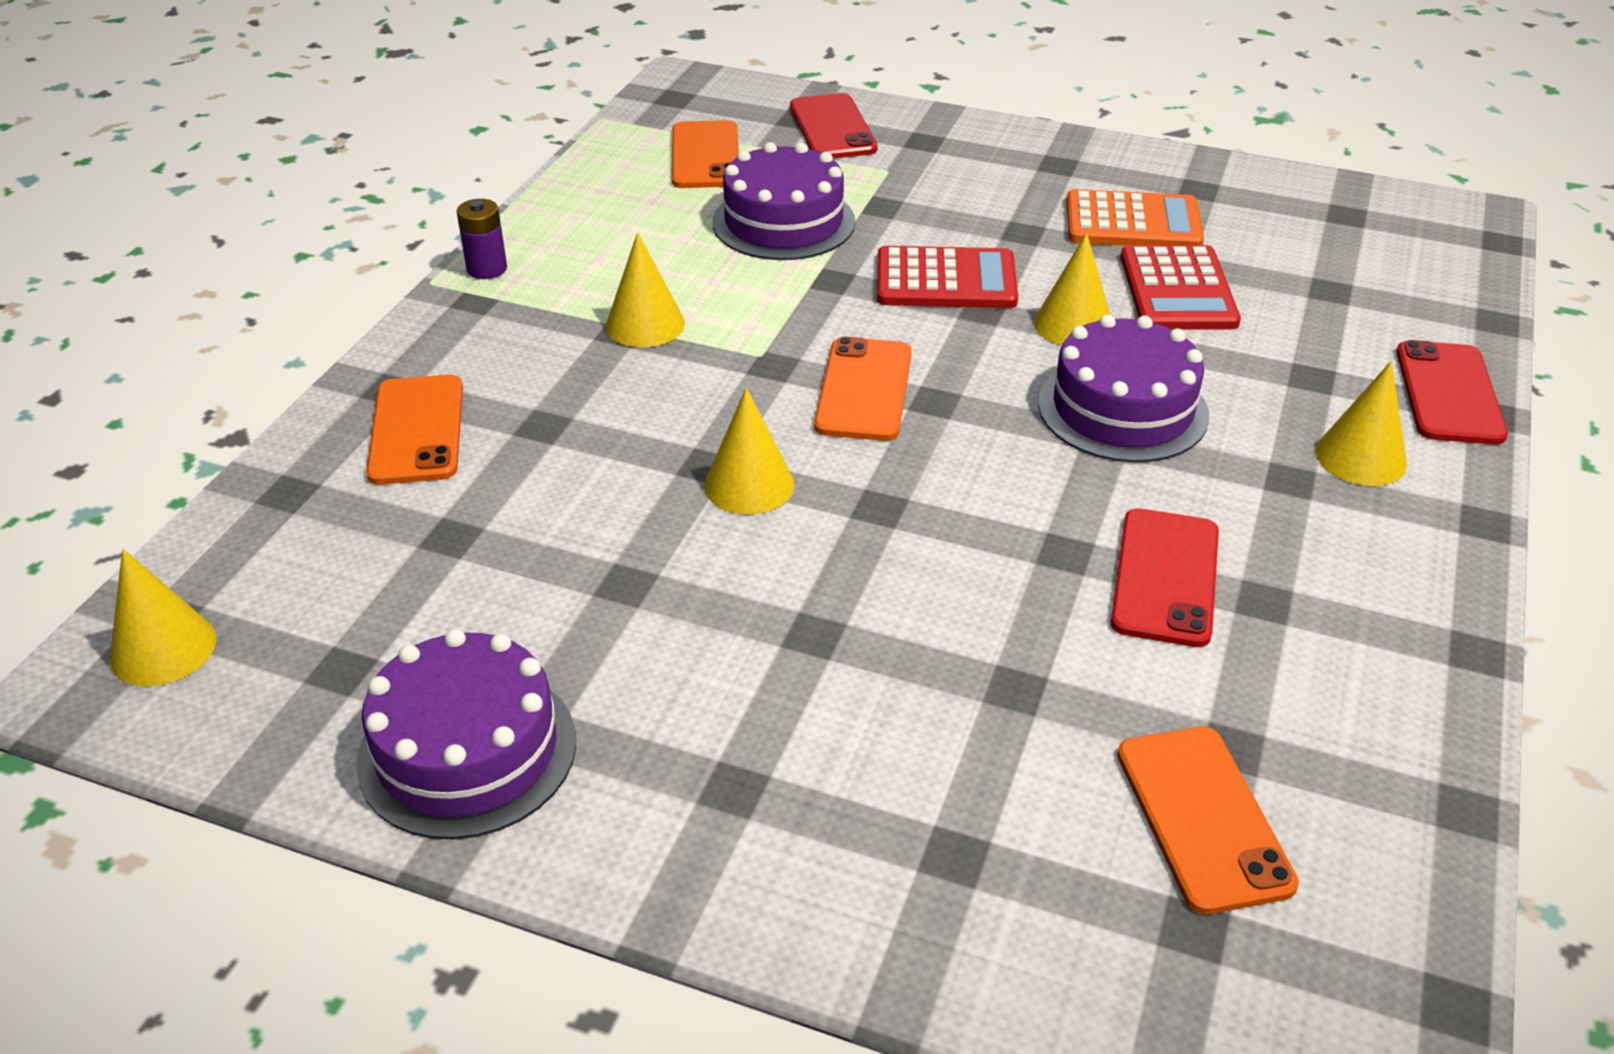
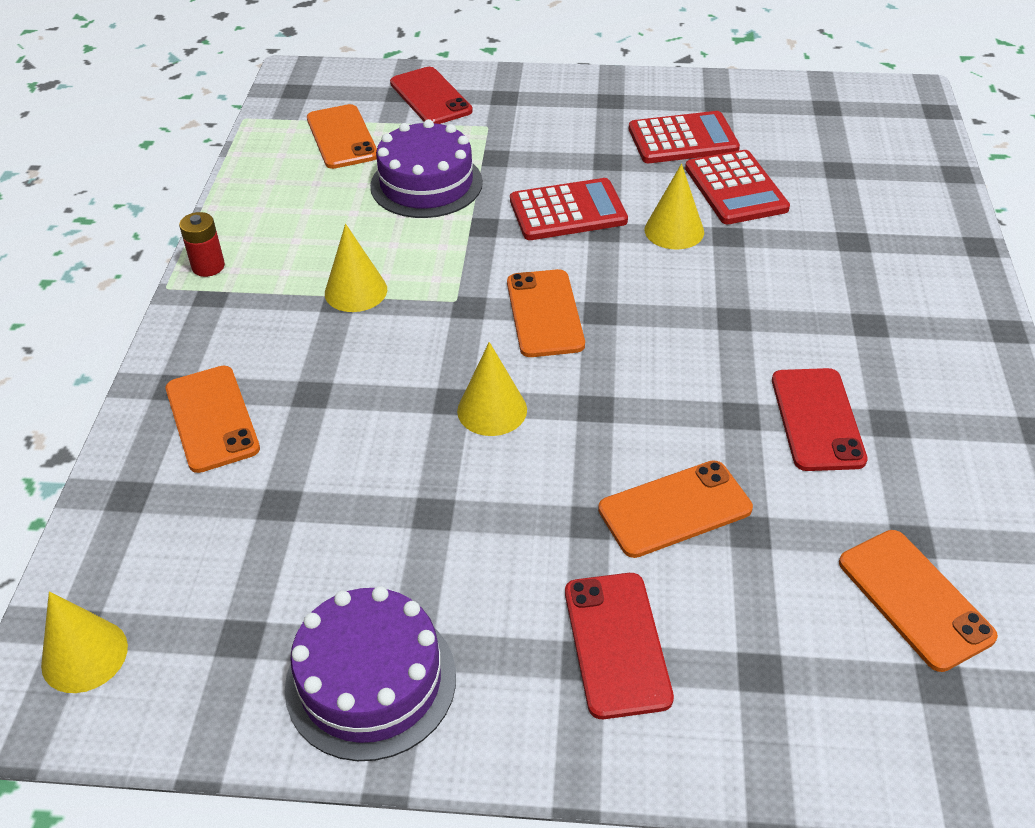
camera: 15 degrees left, 5 degrees up
(487, 269) = (208, 266): purple battery -> red battery
(928, 643) = (675, 509): none -> orange phone
(1122, 409) = (735, 292): purple cake -> none
(1133, 222) = (683, 139): orange calculator -> red calculator
(1361, 457) = (909, 297): yellow cone -> none
(1449, 393) = (947, 236): red phone -> red phone (616, 644)

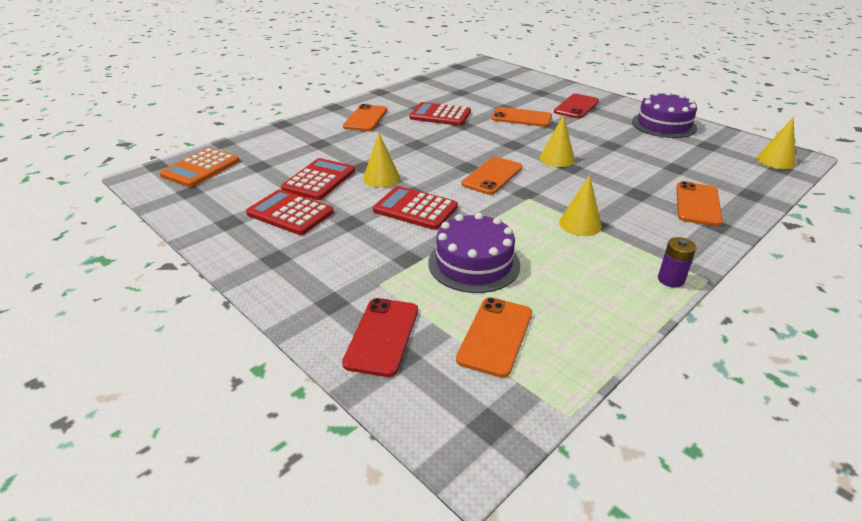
camera: 140 degrees left, 10 degrees down
(208, 266) = (671, 279): red battery -> purple battery
(817, 419) = (440, 115): red phone -> red calculator
(886, 132) = (201, 168): none -> orange calculator
(914, 599) = (479, 86): orange phone -> orange phone (365, 118)

